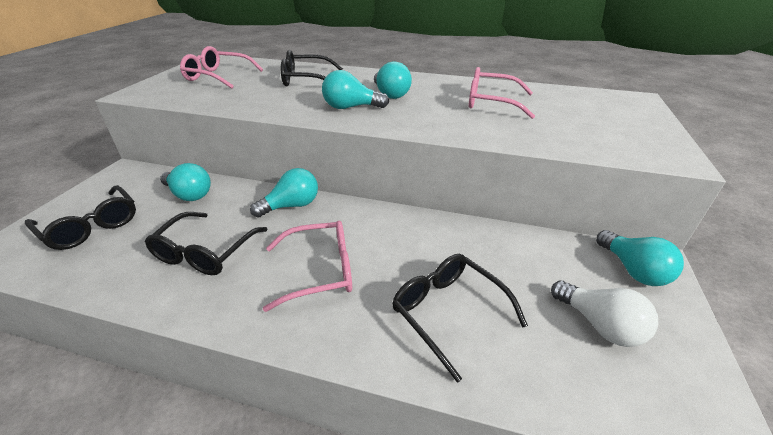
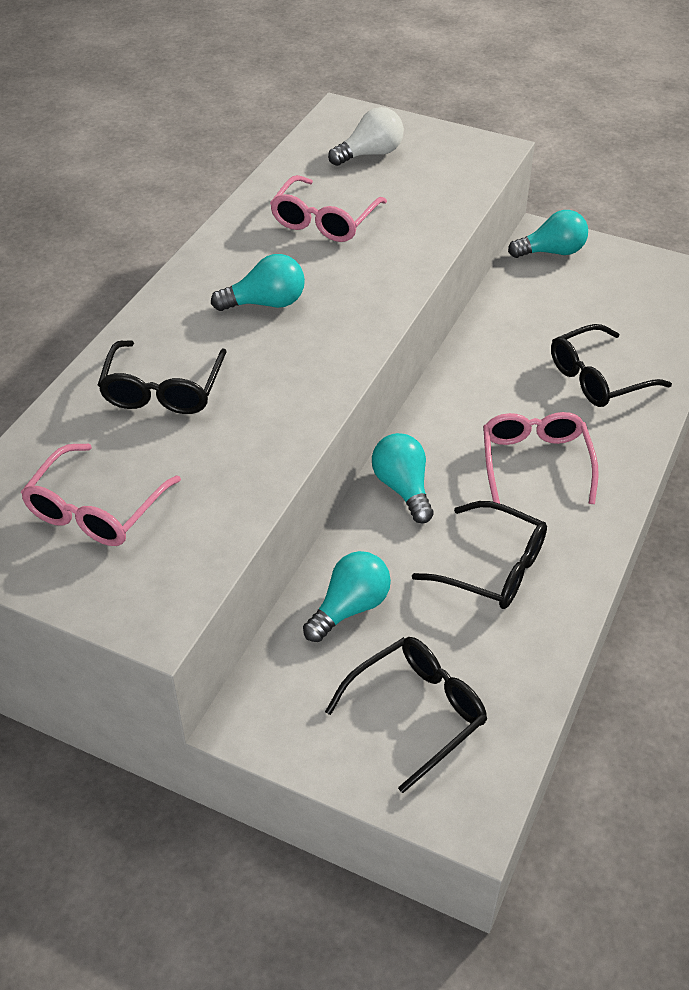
camera: 80 degrees left, 10 degrees up
(351, 107) = (307, 346): turquoise light bulb -> none
(599, 325) = (614, 295): white light bulb -> white light bulb (370, 154)

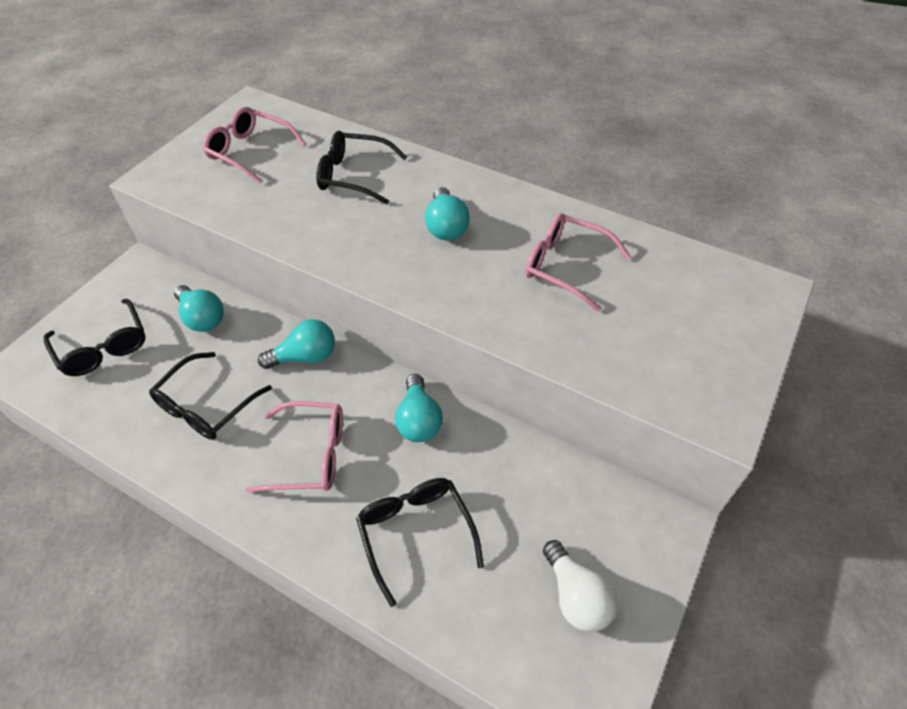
camera: 95 degrees right, 5 degrees up
(370, 154) = (690, 306): white light bulb -> white light bulb (576, 596)
(551, 252) = (638, 528): turquoise light bulb -> turquoise light bulb (418, 420)

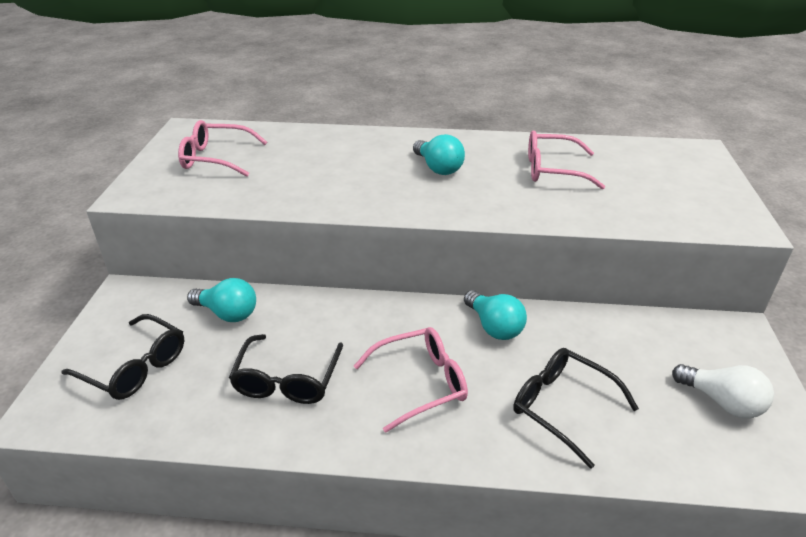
camera: 25 degrees left, 15 degrees down
(305, 357) = (354, 313): turquoise light bulb -> none
(353, 175) = (328, 154): black glasses -> none

